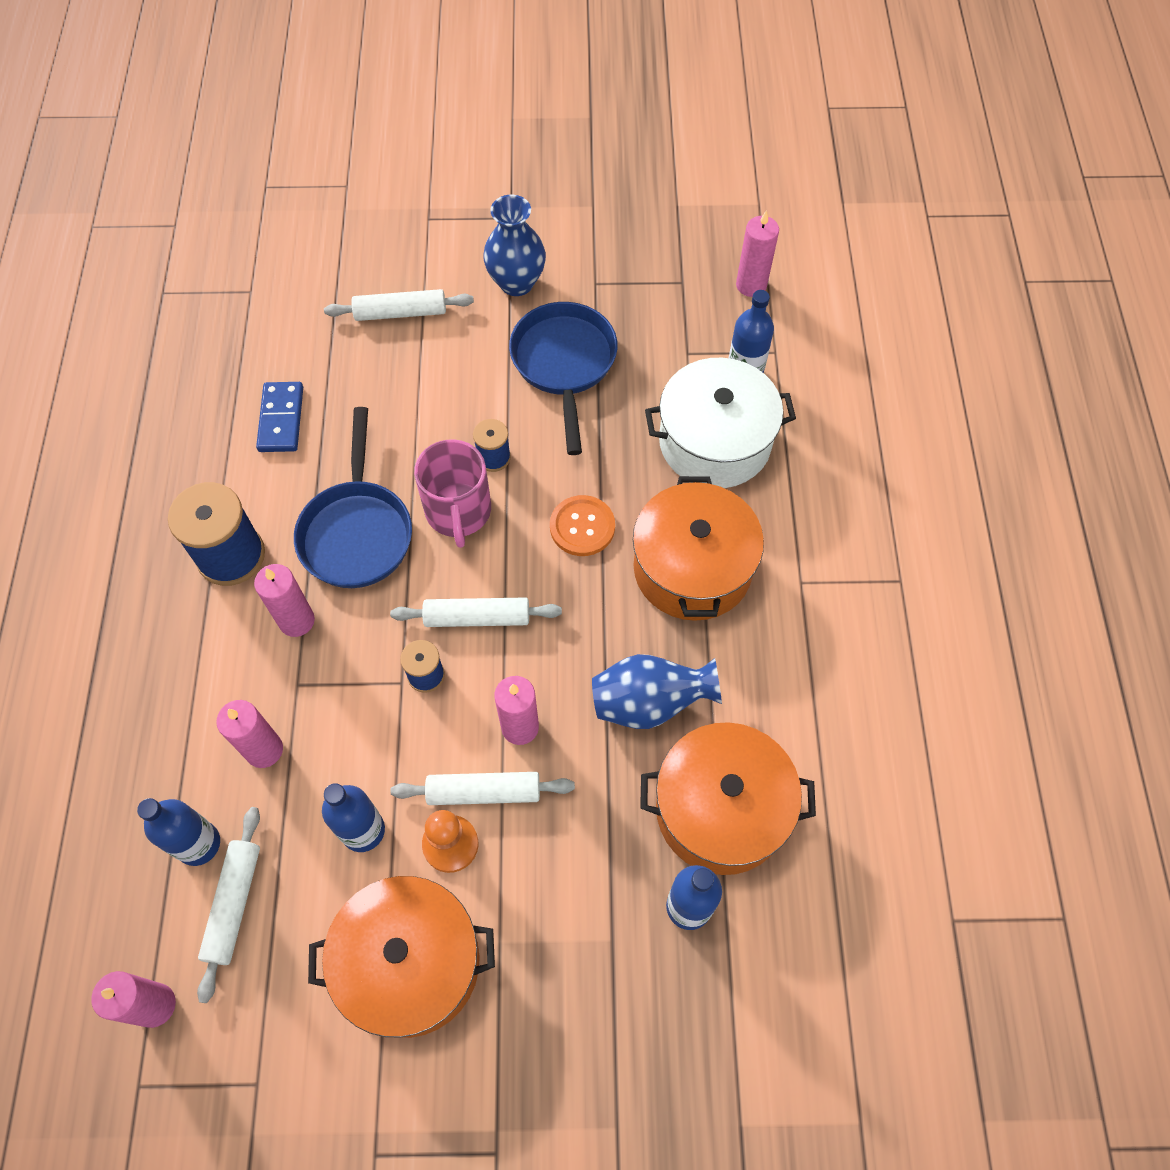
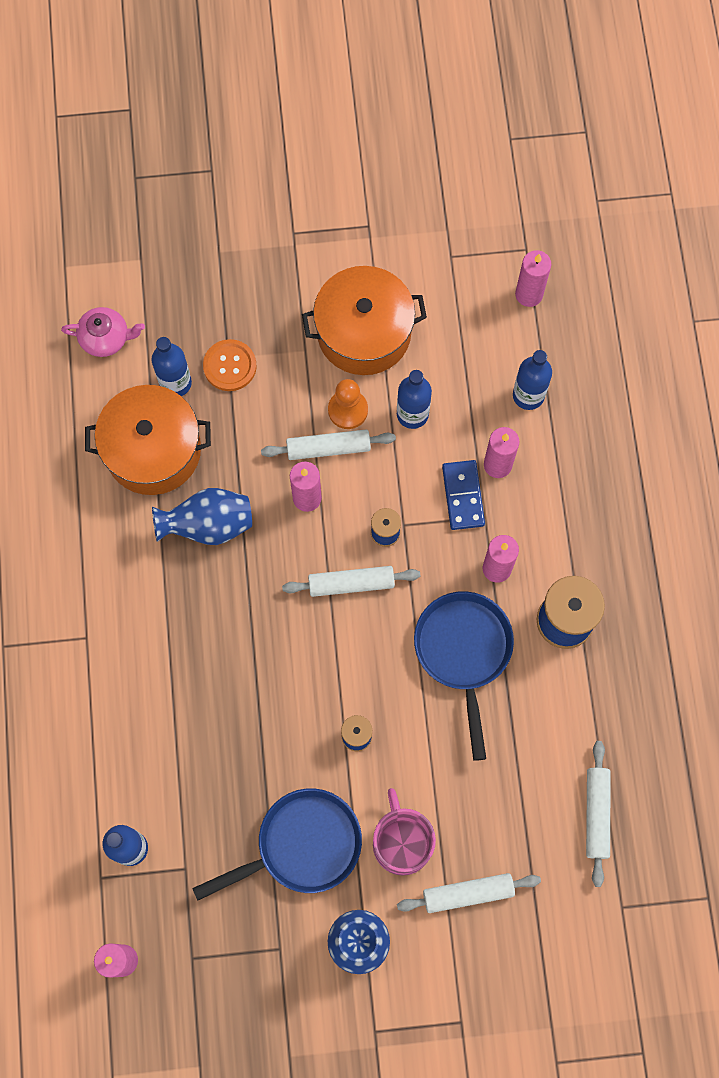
camera: 175 degrees right, 10 degrees up
(234, 904) = (492, 359): white rolling pin -> white rolling pin (596, 814)
(281, 419) = (555, 760): blue domino -> blue domino (463, 496)
(458, 511) = (380, 679): pink mug -> pink mug (402, 842)
(564, 364) = (302, 845): blue pan -> blue pan turned 105 degrees counterclockwise
(582, 527) = (272, 673): orange button -> orange button (230, 366)
(692, 568) = (177, 643): orange pot -> none
(714, 442) = (158, 770): white pot -> none
(791, 989) = (106, 338): none -> pink teapot

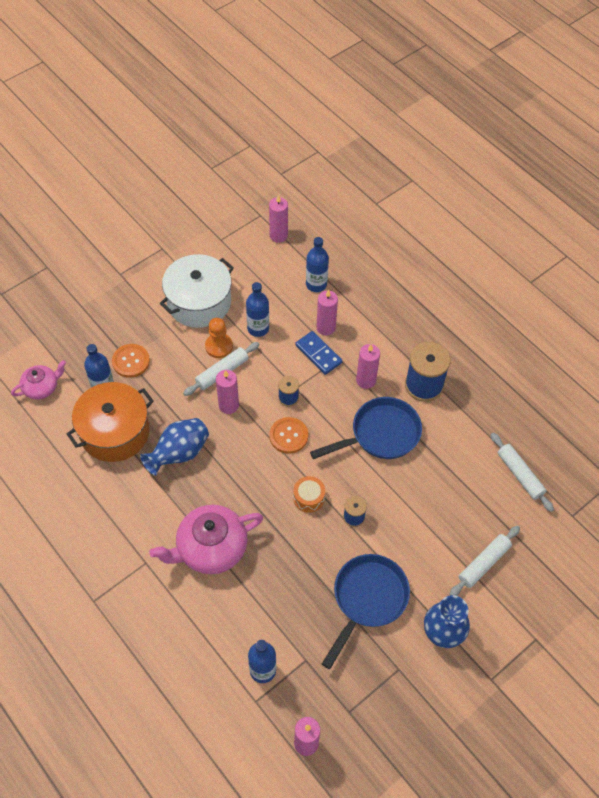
camera: 35 degrees left, 15 degrees down
(168, 667) = (210, 548): none -> pink teapot
(320, 678) = (309, 498): none -> orange drum
(351, 583) = (288, 436): white rolling pin -> orange button
(364, 332) = (199, 302): orange pot -> white pot
(402, 842) = (424, 559): pink mug -> none
(463, 652) = (380, 434): blue pan -> blue pan turned 105 degrees clockwise

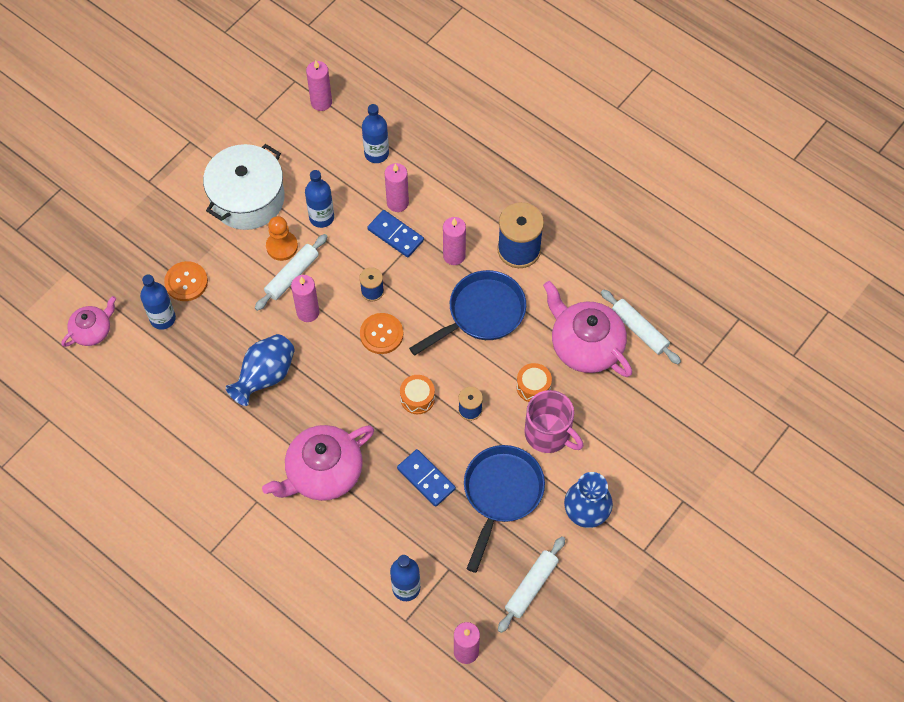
camera: 10 degrees left, 5 degrees up
(115, 432) = (188, 366): orange pot -> none
(302, 572) = (426, 479): none -> blue domino
(415, 507) = (533, 387): none -> orange drum
(421, 552) = (548, 433): none -> pink mug
(468, 479) = (585, 345): none -> pink teapot
(483, 563) = (616, 433): white rolling pin -> white rolling pin (531, 586)

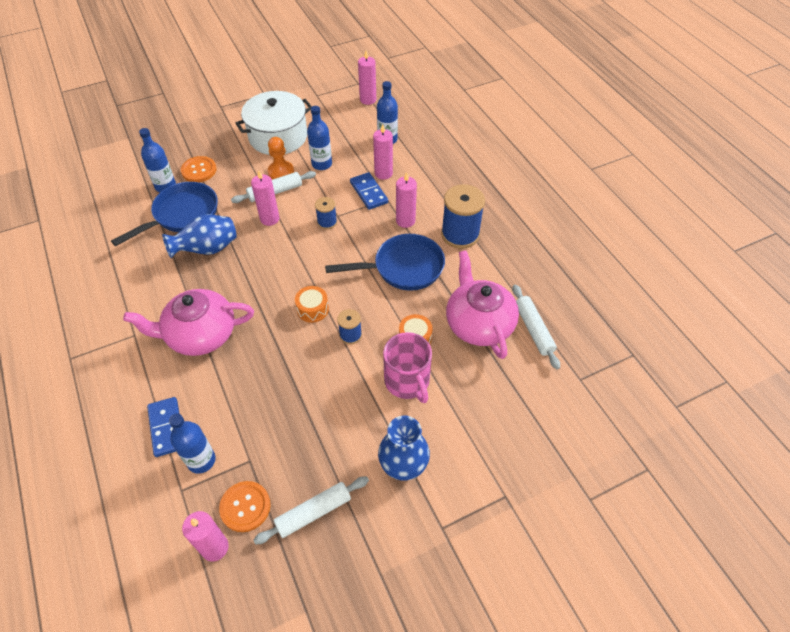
camera: 25 degrees right, 10 degrees down
(92, 330) = (113, 177): pink teapot -> none
(381, 334) = (314, 253): orange button -> orange button (245, 507)
(426, 479) = (279, 374): blue domino -> blue domino (166, 428)
(501, 494) = (336, 415): blue pan -> blue pan (182, 215)

